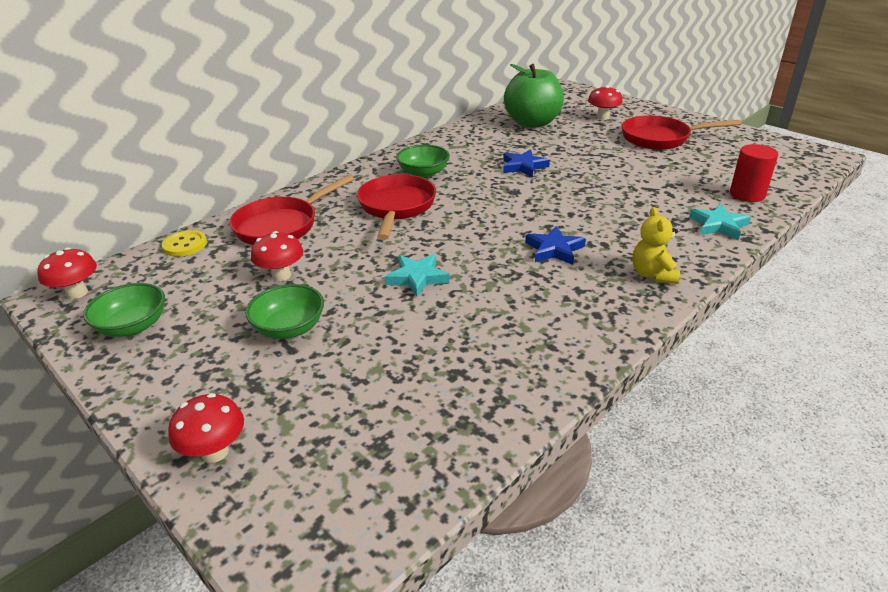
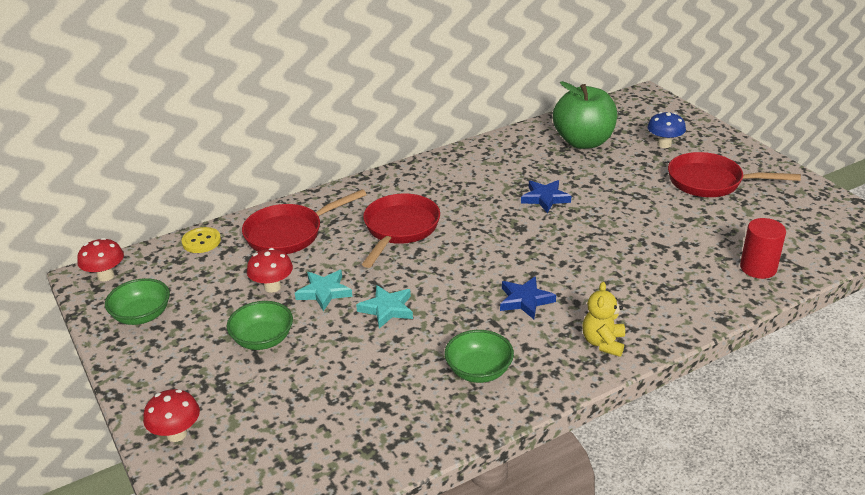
camera: 15 degrees right, 0 degrees up
(423, 173) = (442, 192): green bowl -> green bowl (479, 371)
(603, 117) = (664, 144): red mushroom -> blue mushroom
(718, 225) = (703, 300): turquoise star -> turquoise star (324, 292)

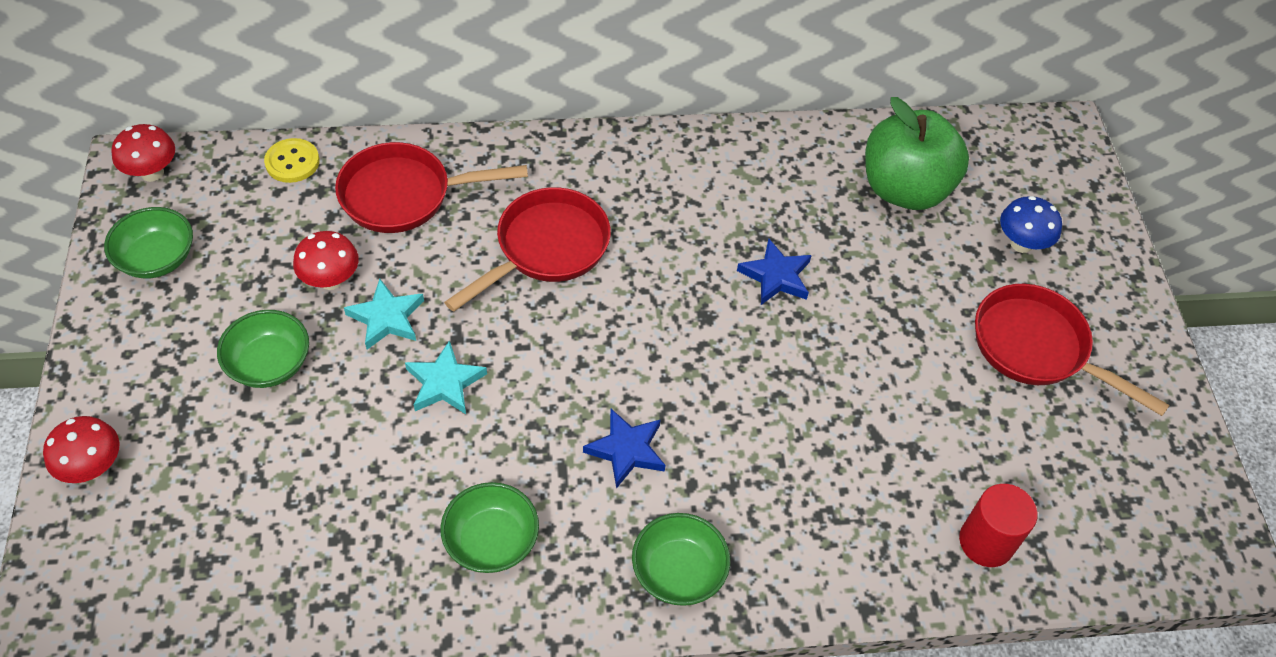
camera: 20 degrees right, 20 degrees up
(603, 343) = (678, 572): yellow teddy bear -> green bowl

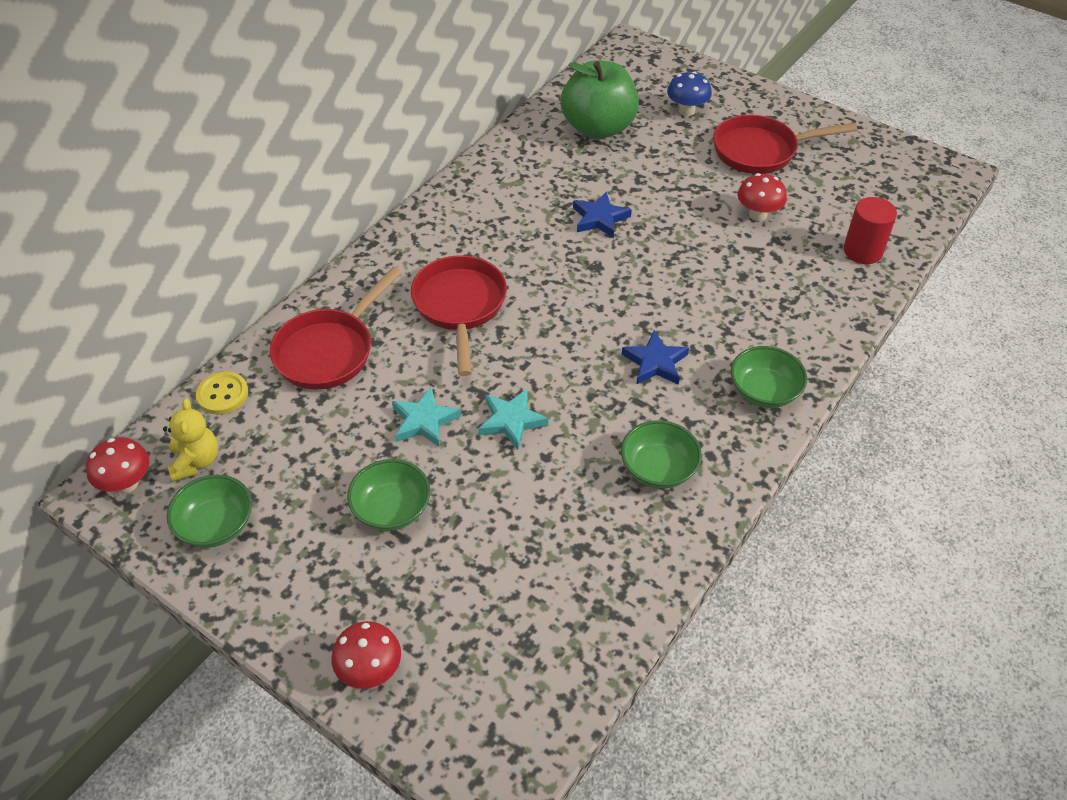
camera: 45 degrees left, 5 degrees down
(209, 198) = (196, 461): none -> yellow teddy bear
(331, 280) = (357, 433): red mushroom -> red mushroom (758, 215)

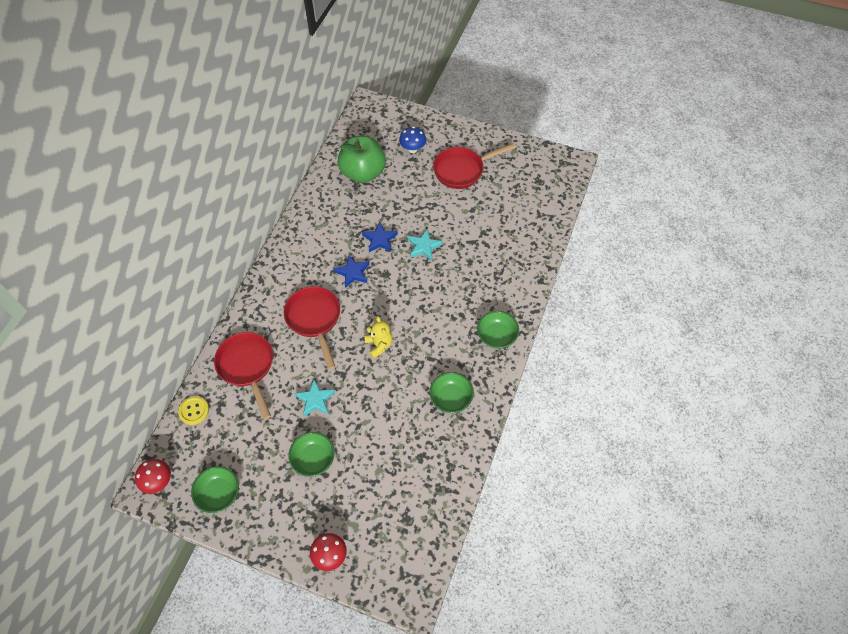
camera: 15 degrees left, 10 degrees up
(196, 461) = (193, 457): yellow teddy bear -> yellow teddy bear (379, 345)
(329, 351) = (247, 367): red pan -> red pan turned 135 degrees clockwise
(511, 421) = (364, 388): turquoise star -> turquoise star (424, 246)
(655, 362) = (434, 331): blue star -> blue star (353, 272)
(758, 215) = (469, 217): red mushroom -> none
(862, 251) = (532, 230): red cylinder -> none

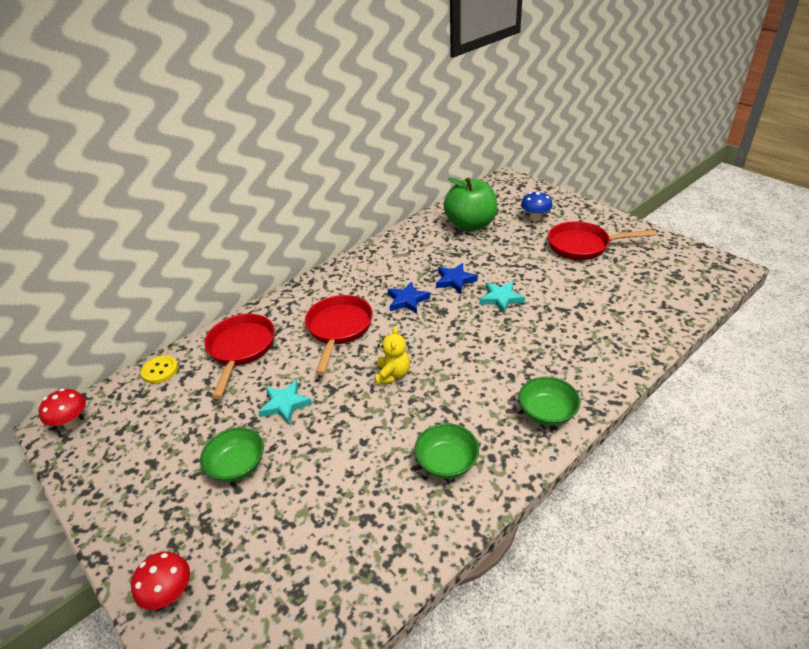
camera: 30 degrees right, 20 degrees down
(219, 494) = (114, 460): green bowl -> none

